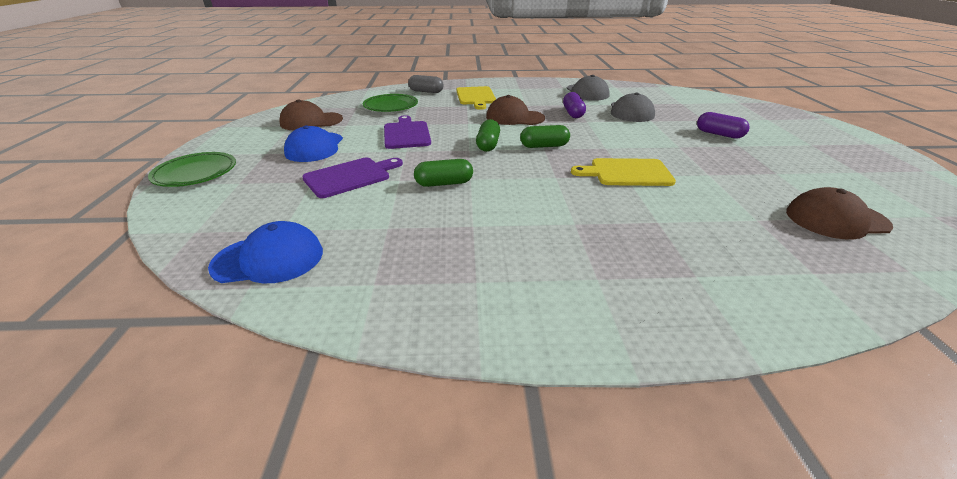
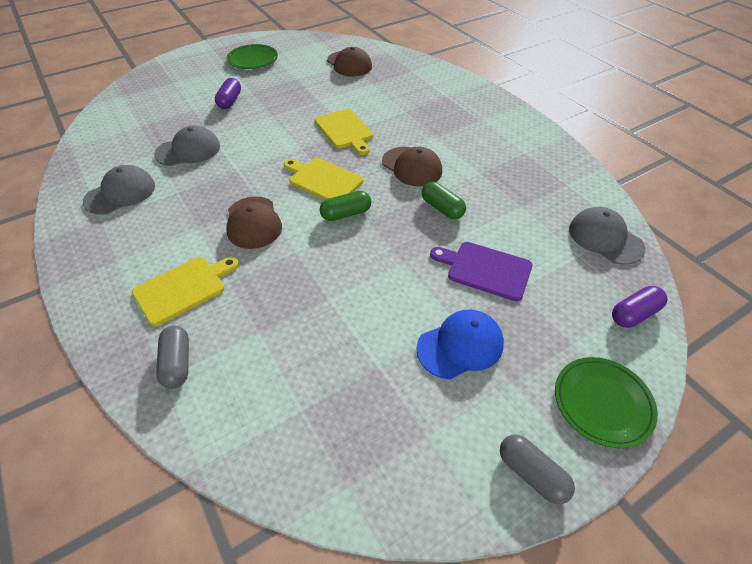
camera: 120 degrees left, 15 degrees up
(223, 140) = (532, 473): none -> grey capsule
(269, 259) = (605, 238): blue cap -> grey cap
(311, 121) = (396, 421): brown cap -> brown cap (412, 167)
(391, 106) = (276, 365): green plate -> green plate (253, 60)
(406, 134) = (364, 287): purple cutting board -> none
(544, 146) = (323, 180): green capsule -> yellow cutting board
(573, 113) = (214, 185): purple capsule -> purple capsule (634, 314)

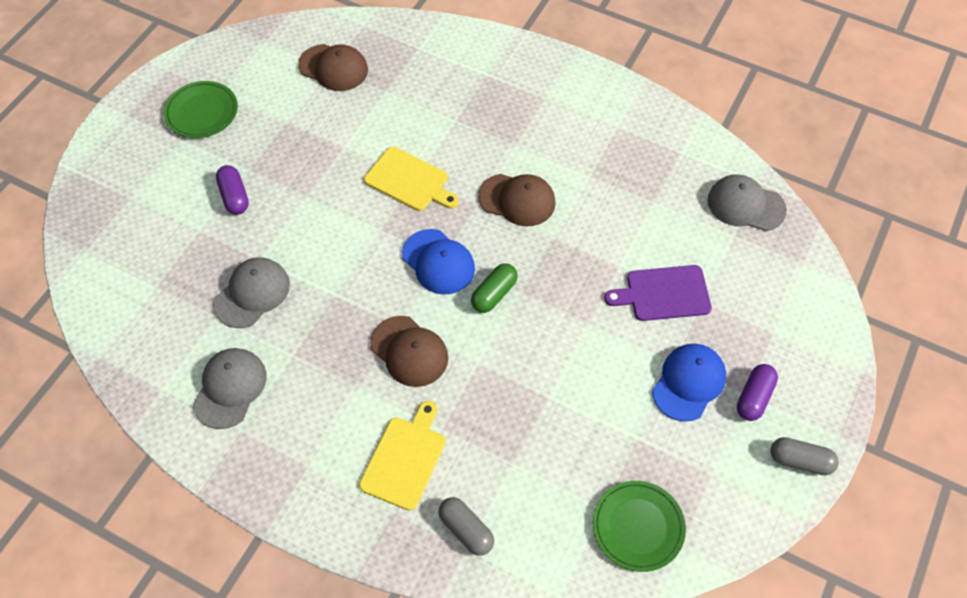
camera: 30 degrees left, 10 degrees up
(323, 180) = (438, 262): yellow cutting board -> blue cap
(442, 208) = (582, 240): green capsule -> none
(602, 403) = (820, 375): green plate -> green plate (638, 527)
(634, 314) = (805, 278): purple capsule -> purple capsule (754, 397)

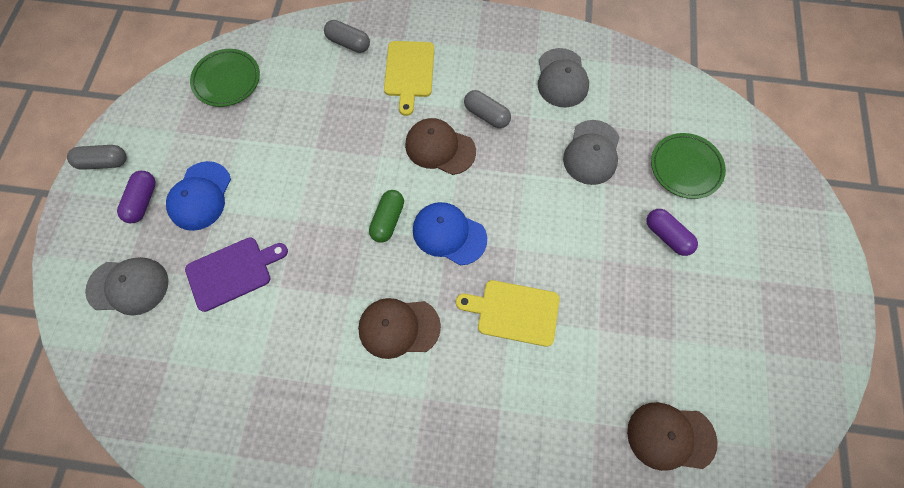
camera: 160 degrees right, 10 degrees up
(202, 112) = (764, 320): green plate -> green plate (685, 167)
(340, 372) = (486, 115): none -> grey capsule
(745, 205) = (157, 406): grey cap -> grey cap (128, 286)

